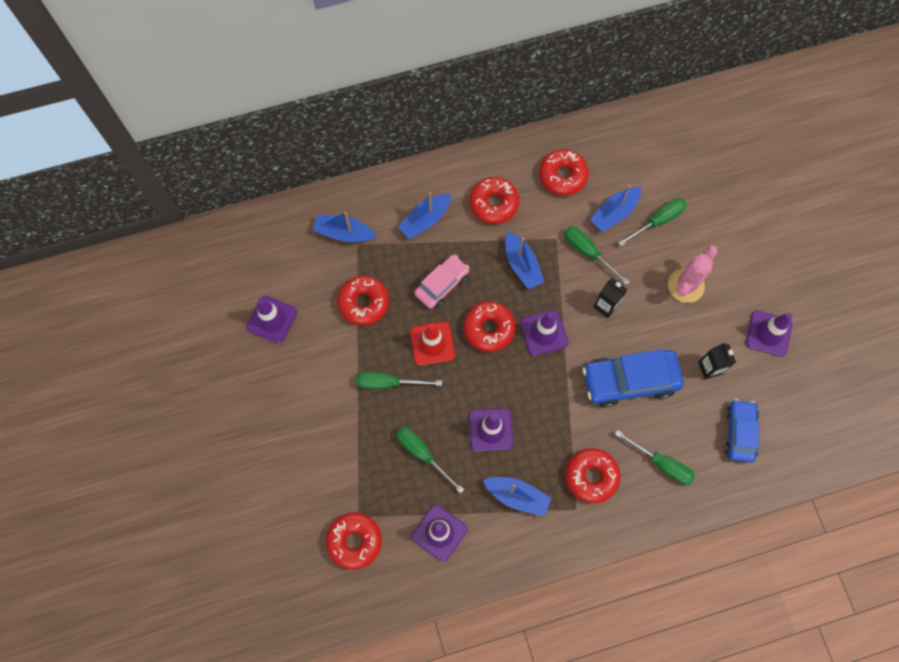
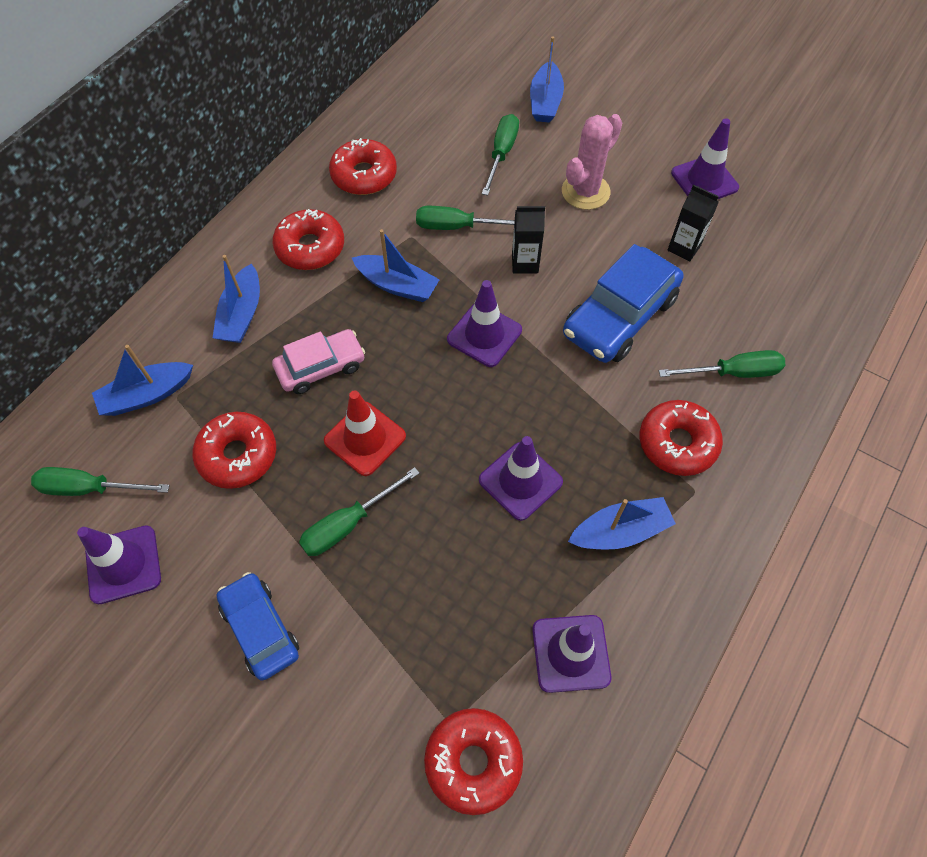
camera: 40 degrees left, 10 degrees down
(422, 454) = (464, 574): green screwdriver -> green screwdriver (90, 488)
(442, 284) = (321, 367): pink car -> pink car turned 60 degrees clockwise
(489, 329) = (418, 375): red donut -> none
(614, 213) = (450, 174): blue boat -> blue boat (545, 102)
(686, 285) = (585, 192): pink cactus -> pink cactus turned 45 degrees clockwise
(739, 432) = (772, 286): blue car -> blue car (260, 629)

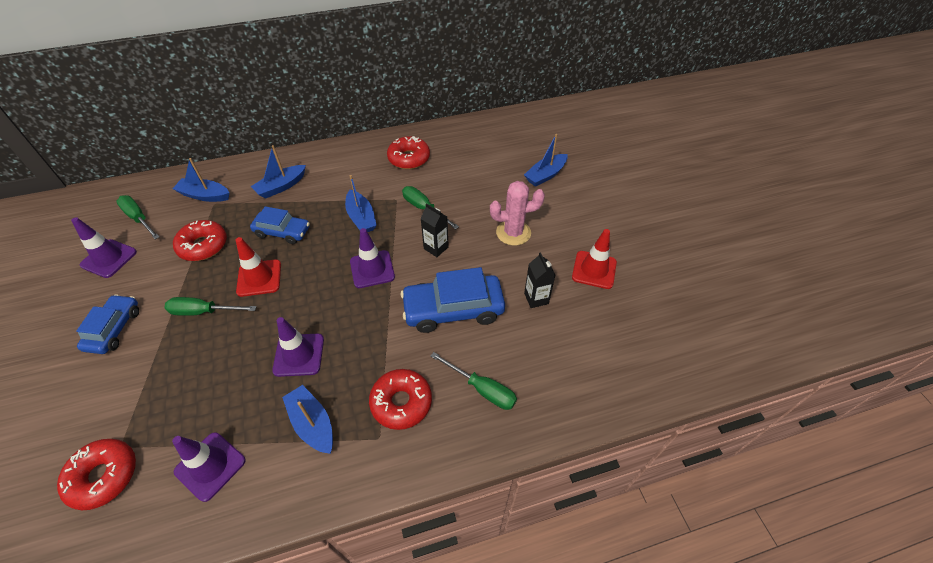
camera: 40 degrees right, 10 degrees down
(310, 247) = (345, 176): red donut -> none
(321, 367) = (282, 232): pink car -> blue car
(501, 154) = (490, 187): green screwdriver -> none
(620, 531) = (312, 424): blue boat -> blue boat turned 150 degrees counterclockwise
(704, 180) = (594, 270): purple traffic cone -> red traffic cone

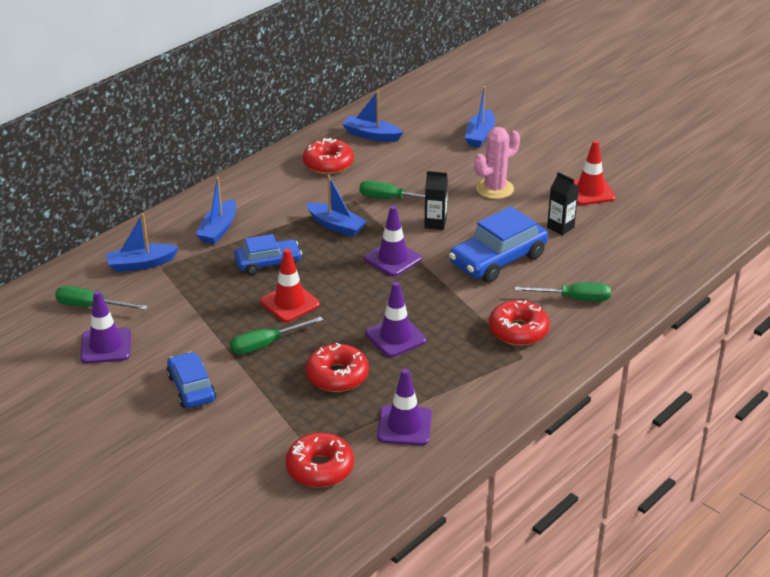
camera: 30 degrees left, 15 degrees down
(203, 246) = (197, 301): red donut -> red donut (337, 376)
(312, 424) = (460, 370): blue boat -> blue boat (371, 135)

